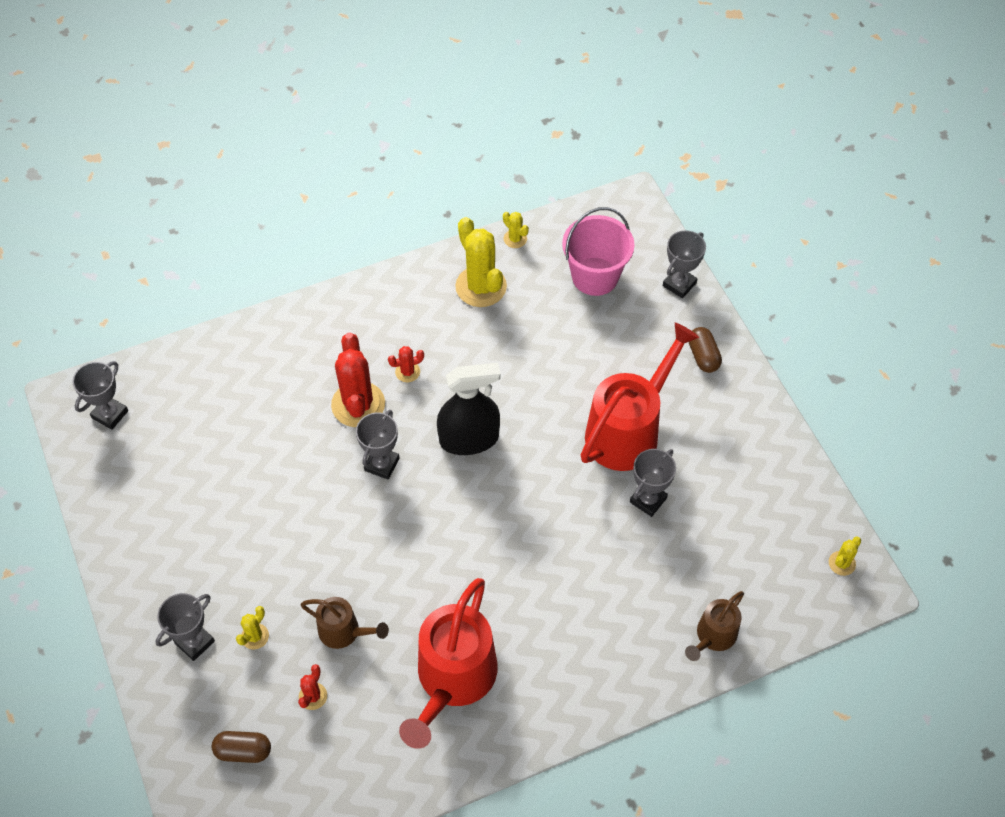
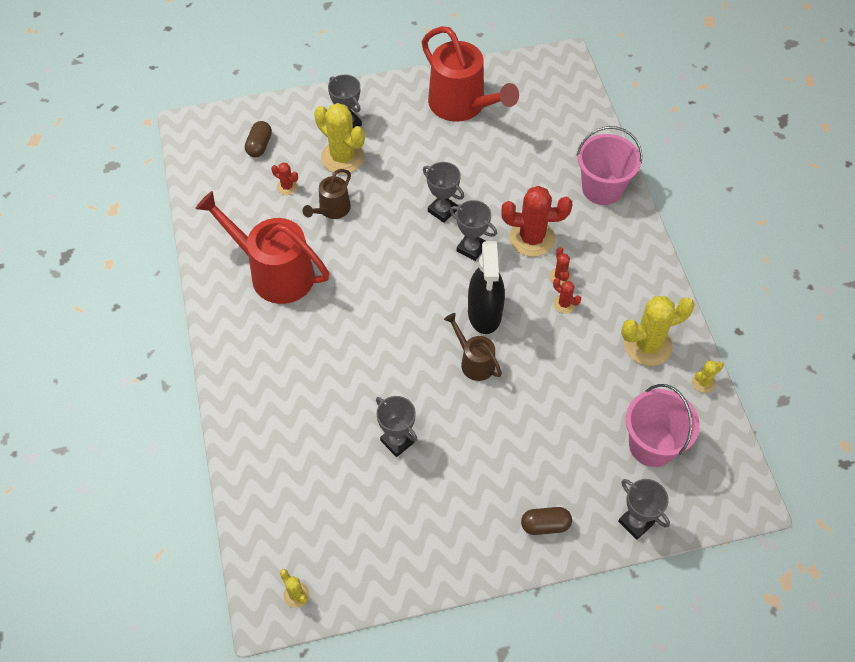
camera: 100 degrees right, 0 degrees up
(110, 414) = (547, 84): grey trophy -> grey trophy (442, 210)
(255, 636) = (342, 157): yellow cactus -> yellow cactus, size x2.12
(276, 342) = (602, 188): none -> pink bucket
(443, 364) = (564, 304): none -> red cactus
(628, 430) = (472, 440): red watering can -> red watering can (462, 105)
(713, 636) = (257, 465): brown watering can -> brown watering can (474, 362)

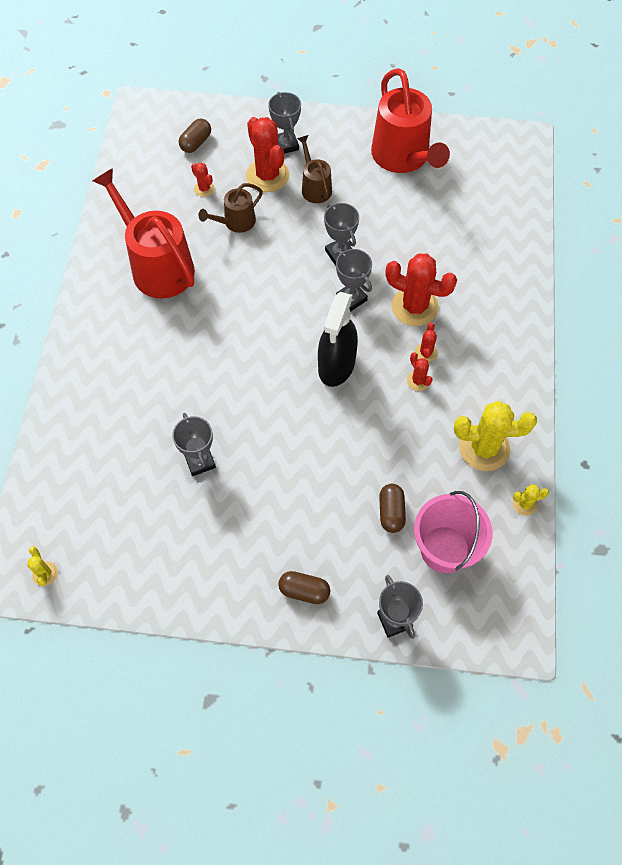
camera: 20 degrees right, 5 degrees up
(342, 157) = (267, 175): yellow cactus -> red cactus
(474, 362) = (305, 409): brown watering can -> brown watering can (315, 187)
(591, 428) = (391, 512): none -> brown capsule
(602, 188) = (506, 278): pink bucket -> none

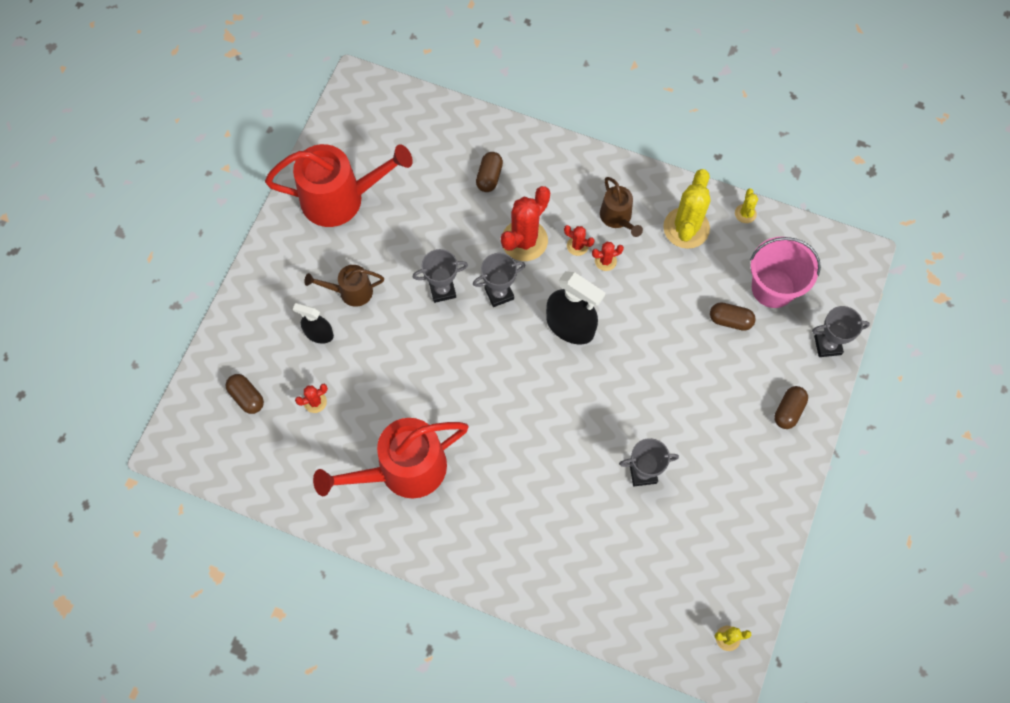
camera: 75 degrees left, 5 degrees up
(235, 222) = (371, 380): brown watering can -> brown watering can (617, 218)
(267, 175) = (319, 334): red cactus -> black spray bottle
(286, 145) = (283, 306): grey trophy -> none
(471, 263) = (489, 177): none -> brown capsule

